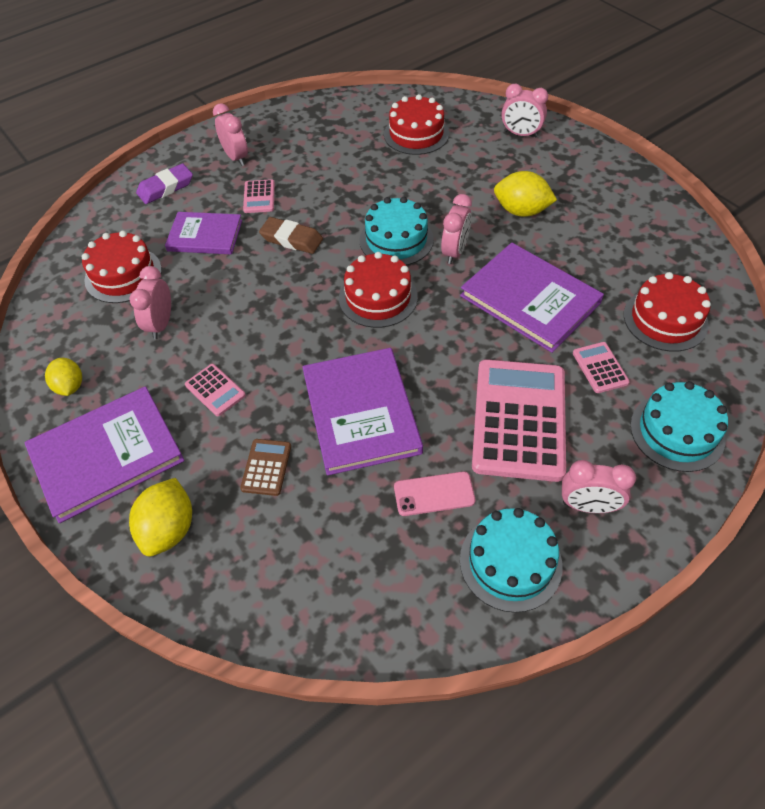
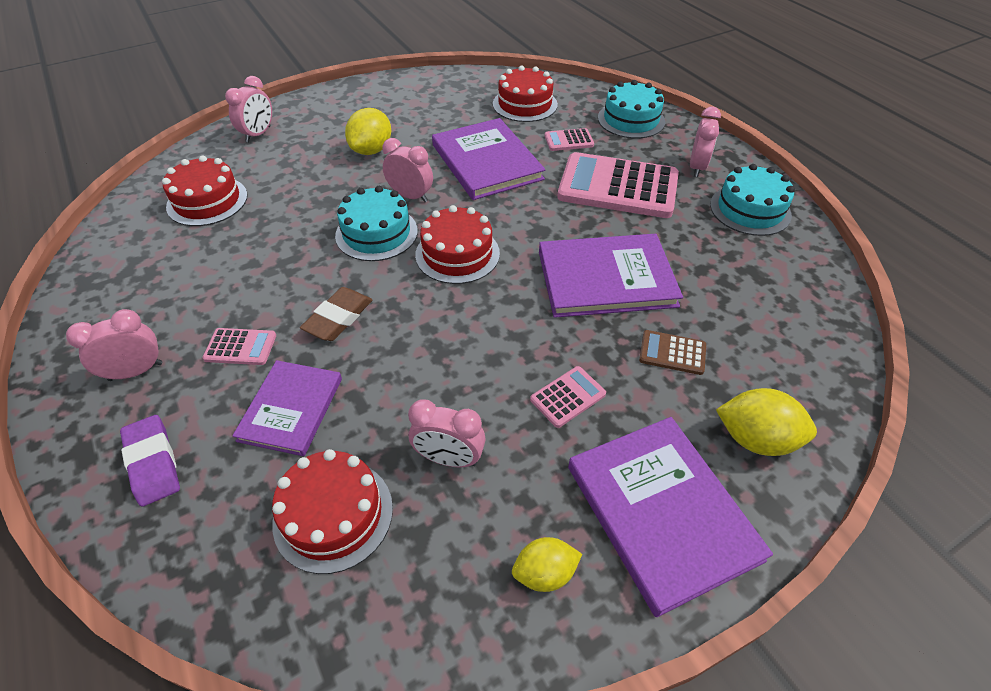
camera: 85 degrees left, 5 degrees down
(434, 494) = (693, 241): pink phone -> none
(530, 299) = (486, 162): purple book -> purple book turned 75 degrees counterclockwise

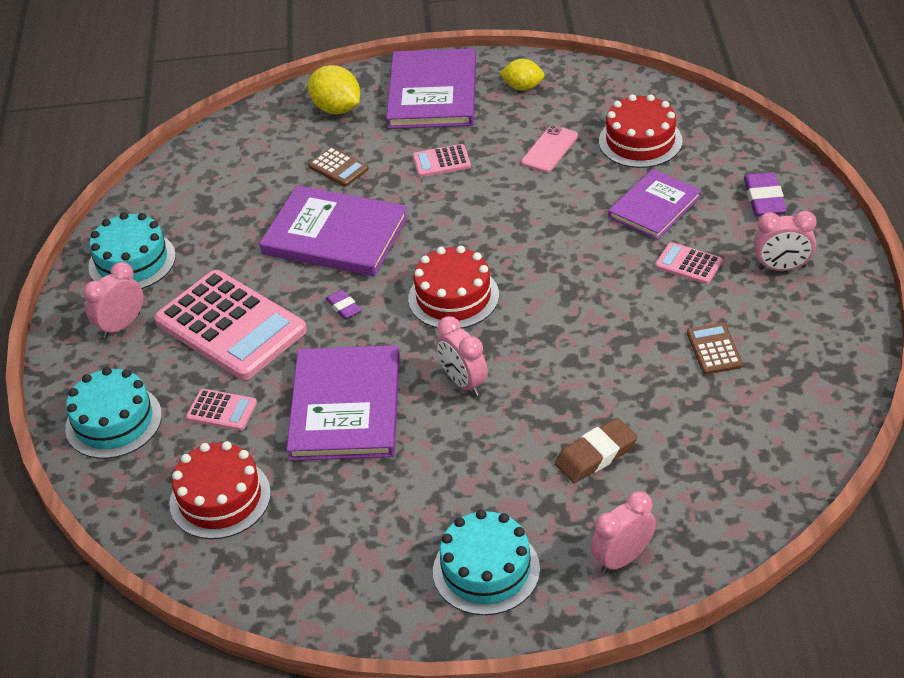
camera: 150 degrees left, 5 degrees down
(206, 271) = (714, 349): none -> brown calculator
(207, 201) = (707, 448): red cake -> none
(338, 318) = (594, 266): brown eraser -> brown eraser (596, 455)
(372, 150) = (476, 473): yellow lemon -> none
(376, 233) = (523, 344): turquoise cake -> turquoise cake (486, 570)
(449, 458) = (549, 149): pink clock -> pink phone
(544, 222) = (343, 307): none -> purple eraser

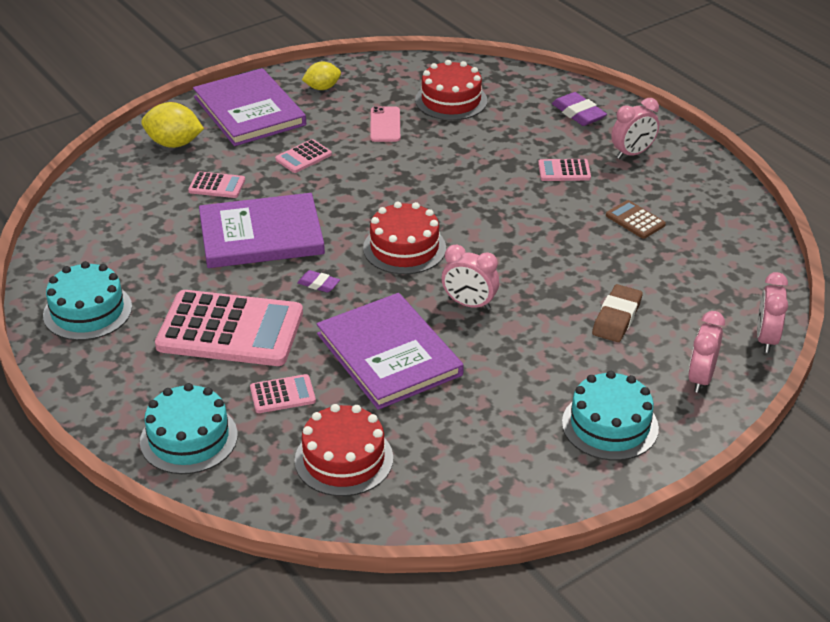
camera: 35 degrees left, 5 degrees down
(121, 325) = (125, 363): pink clock -> pink clock (766, 339)
(338, 168) = (217, 186): brown calculator -> pink calculator
(654, 207) = (503, 141): purple book -> none

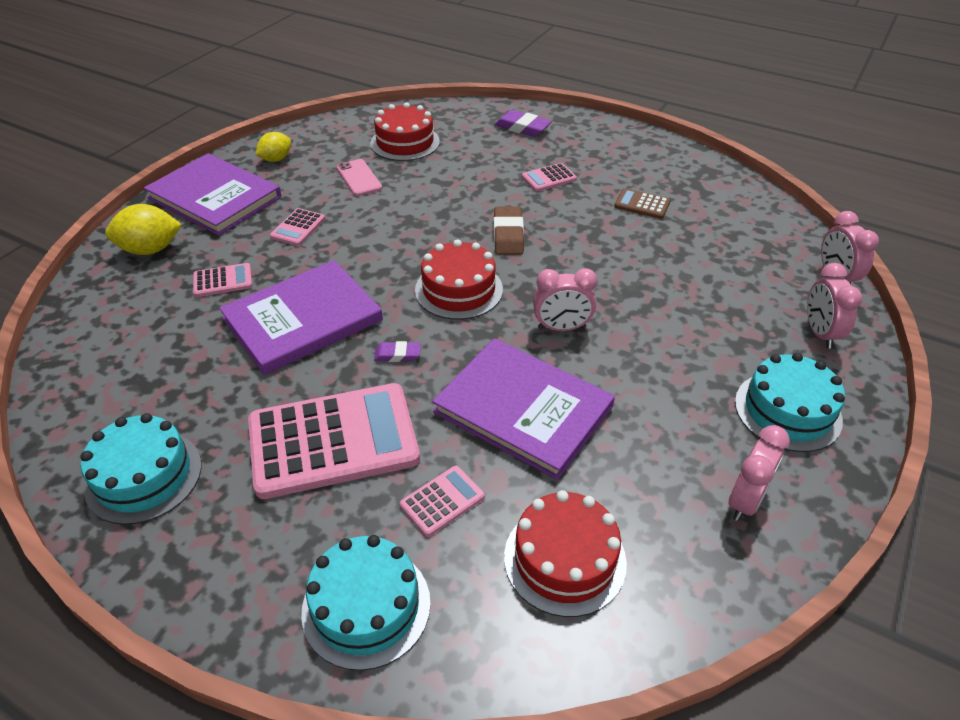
camera: 25 degrees left, 5 degrees up
(617, 318) = (701, 298): brown eraser -> brown eraser (508, 235)
(632, 153) = (593, 149): pink clock -> pink clock (745, 501)

